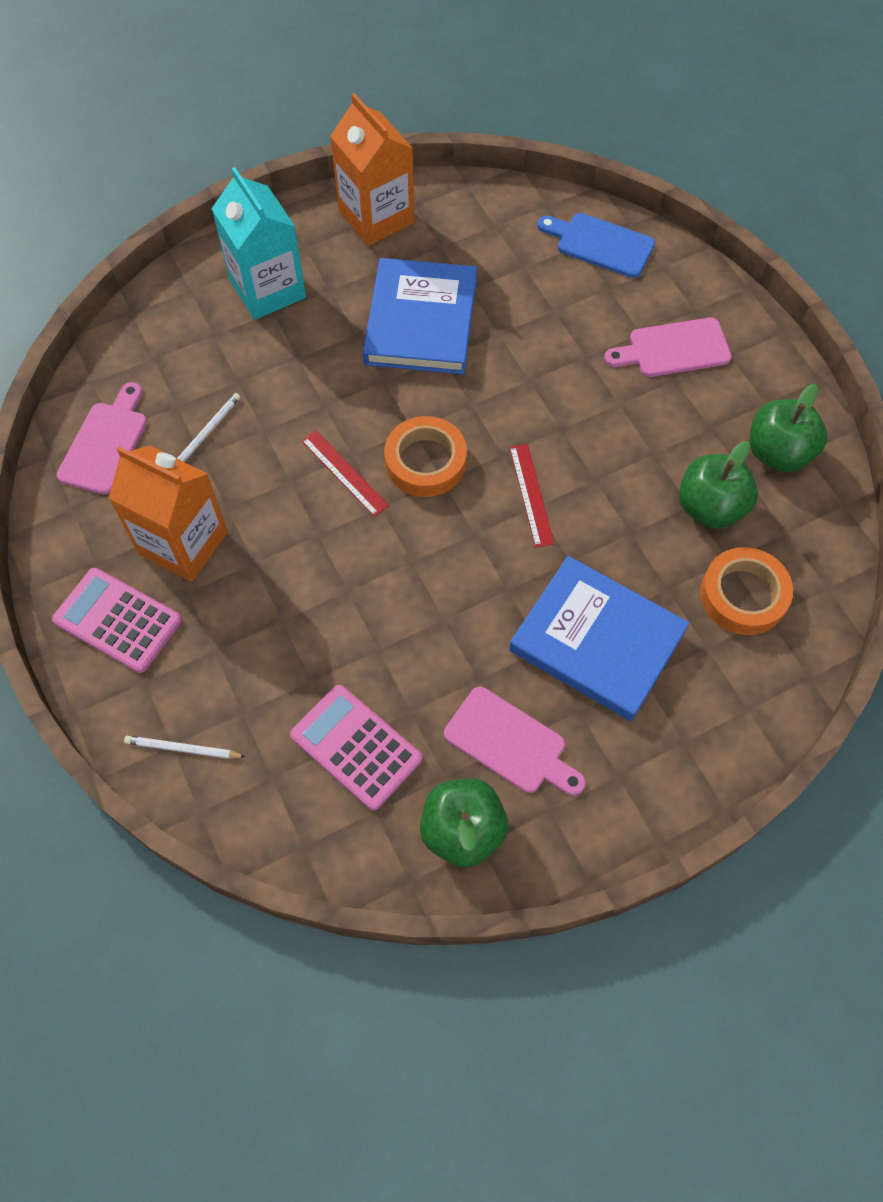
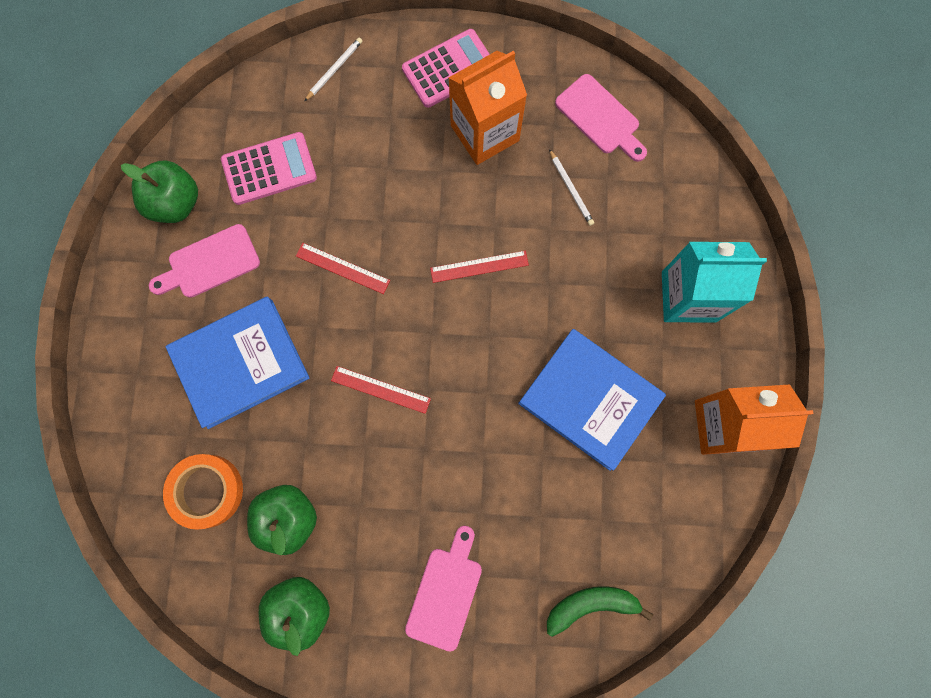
camera: 120 degrees right, 15 degrees up
(425, 462) = (454, 329): orange tape -> none
(427, 600) = (342, 268): none -> red ruler
(600, 244) = (591, 605): blue cutting board -> green banana

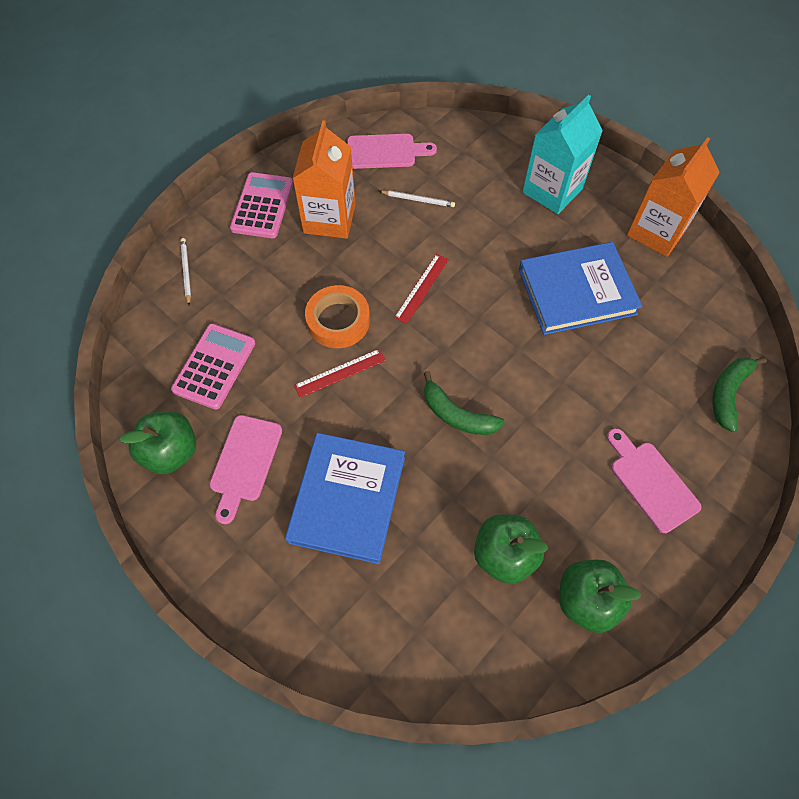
camera: 50 degrees left, 15 degrees down
(206, 491) = (430, 604): orange tape -> orange tape (338, 320)
(380, 390) = (457, 414): red ruler -> green banana

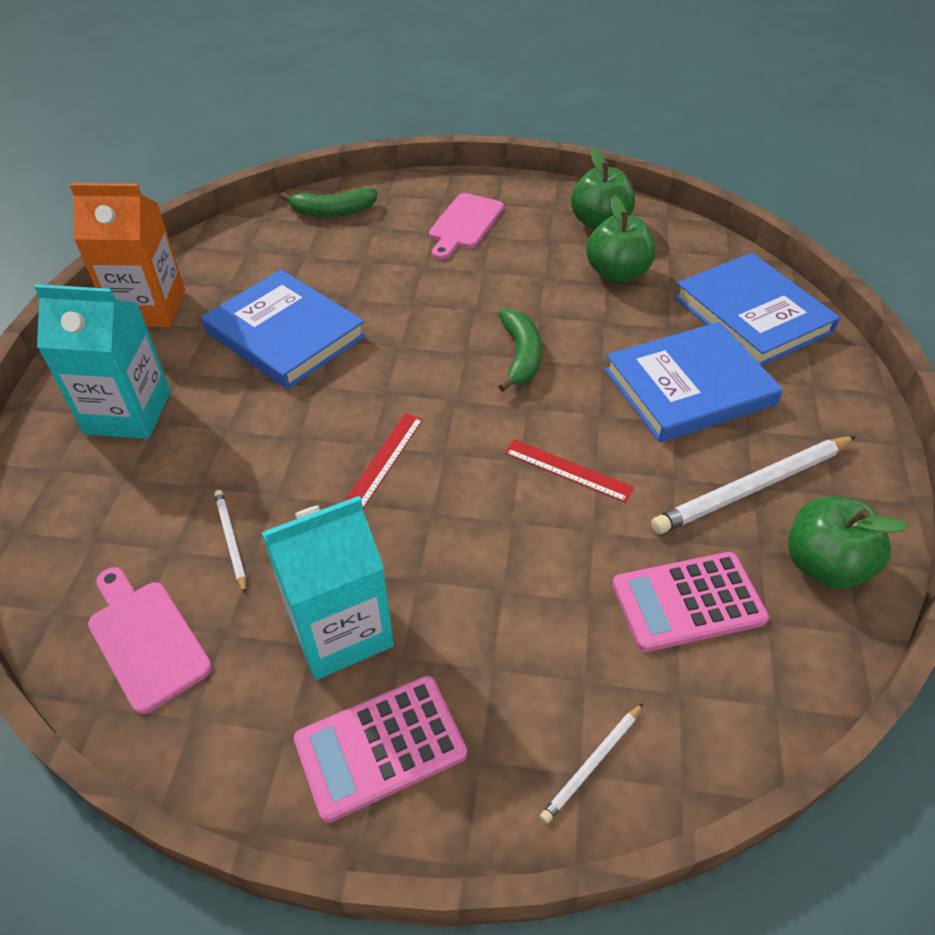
camera: 125 degrees left, 15 degrees down
(244, 462) = (752, 488): pink cutting board -> white pencil
(329, 218) = (340, 630): orange carton -> turquoise carton
(338, 320) = (502, 513): orange tape -> none
(381, 619) = (752, 315): none -> blue book
(422, 288) = (384, 459): red ruler -> red ruler turned 60 degrees counterclockwise

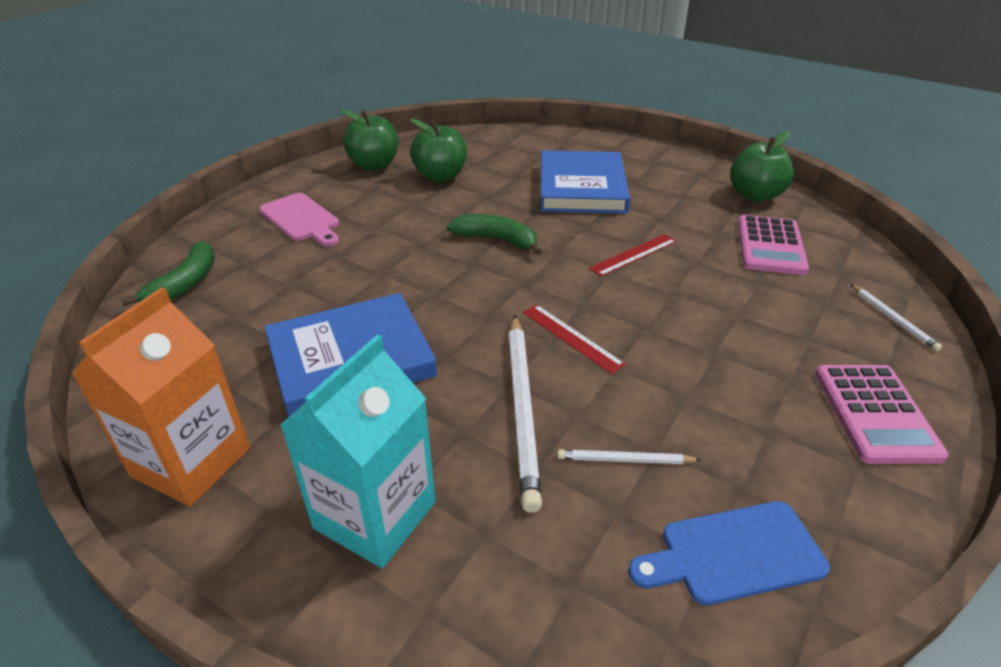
camera: 65 degrees left, 10 degrees down
(146, 639) = (734, 553): pink cutting board -> blue cutting board
(340, 630) = (755, 409): turquoise carton -> none
(752, 315) = (530, 147): blue book -> none
(752, 488) = (685, 196): white pencil -> white pencil (522, 408)

